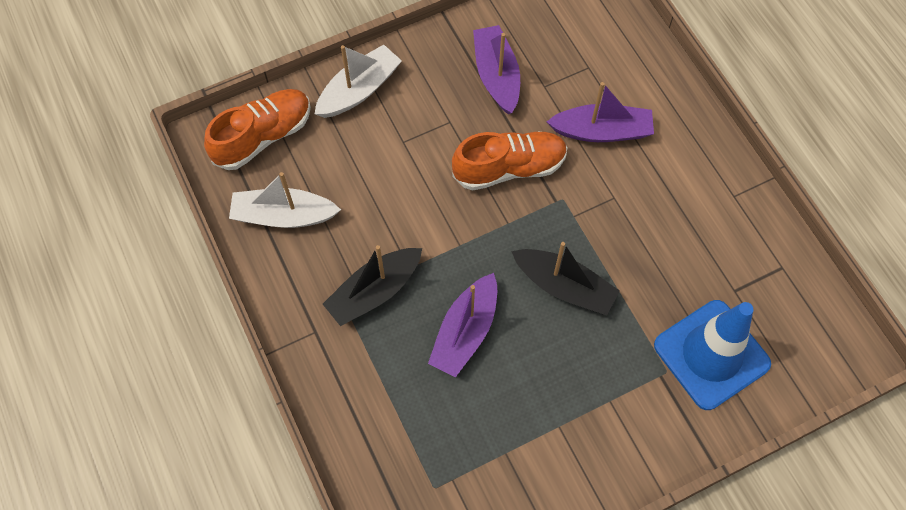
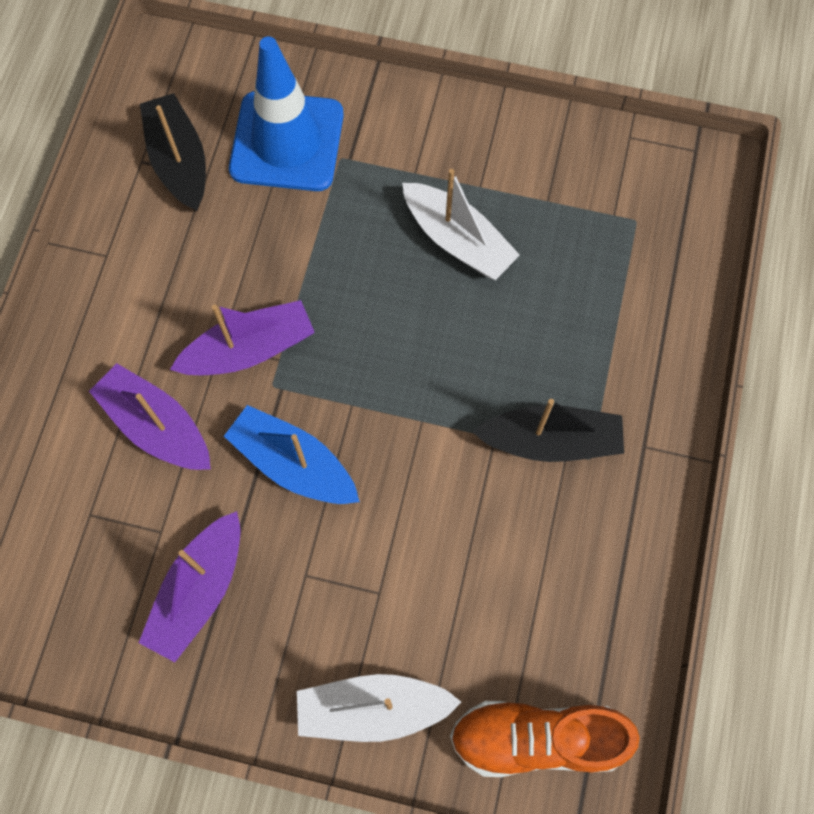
camera: 140 degrees left, 5 degrees up
(283, 216) = (586, 608): white boat -> white boat (458, 240)
(465, 332) = (492, 330): purple boat -> purple boat (249, 349)
(509, 168) = (293, 464): orange shoe -> blue boat
(564, 286) = (357, 299): black boat -> black boat (179, 161)

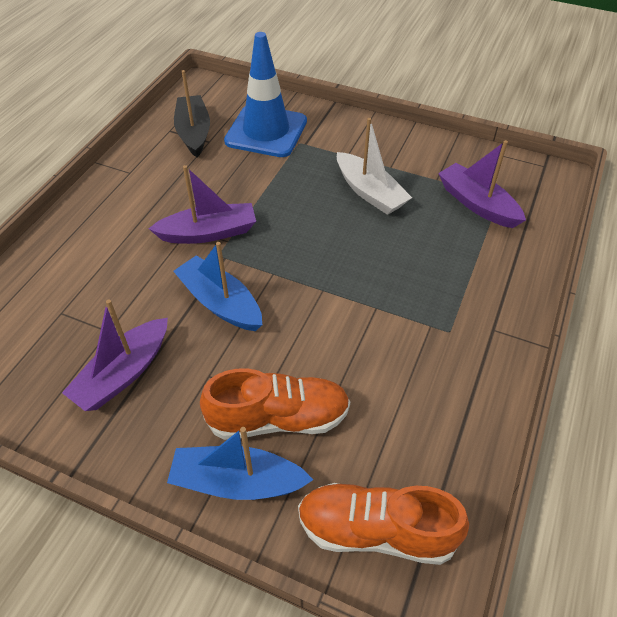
camera: 10 degrees right, 20 degrees down
(156, 426) = (129, 267): purple boat -> purple boat (477, 204)
(372, 709) = (237, 482): white boat -> blue boat
(402, 619) = (278, 418): none -> orange shoe
(551, 440) = (419, 315): black boat -> none

